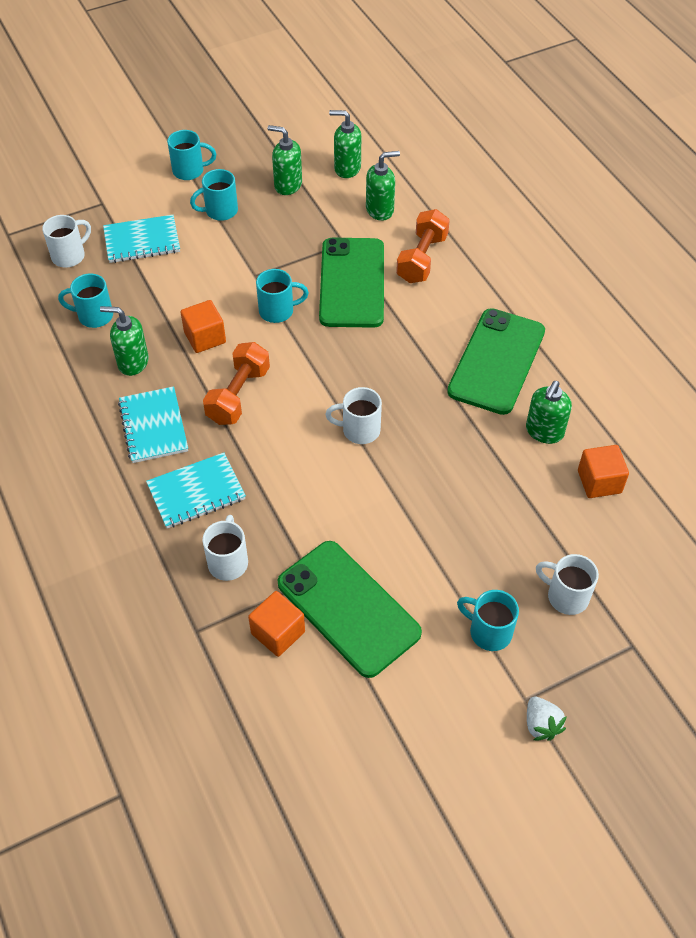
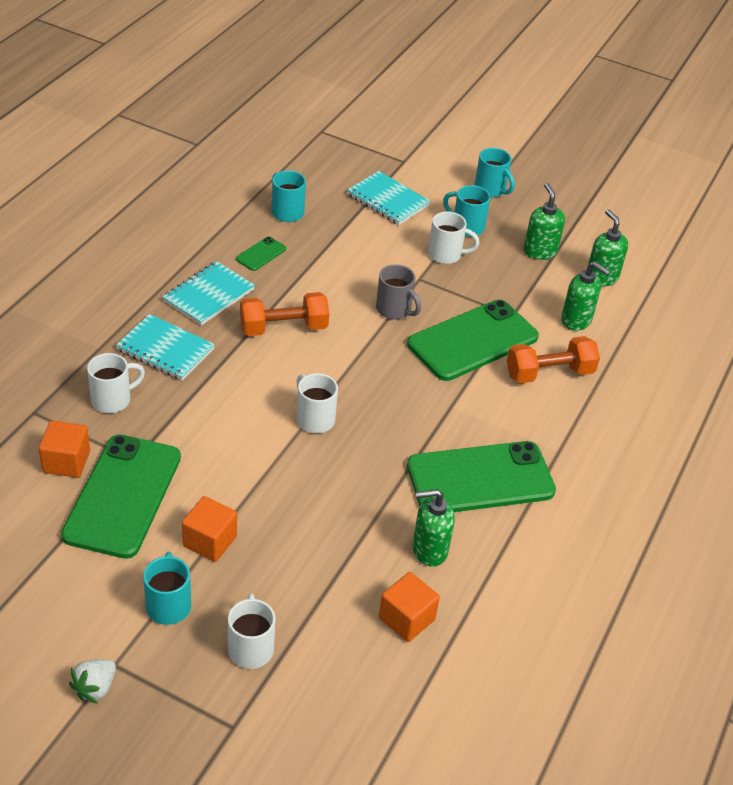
camera: 50 degrees right, 10 degrees down
(69, 256) = (333, 171): white mug -> white mug (446, 255)
(133, 362) = (261, 254): green soap dispenser -> green phone
(205, 337) = (324, 281): orange cube -> orange cube (210, 541)
(278, 311) = (394, 310): turquoise mug -> grey mug

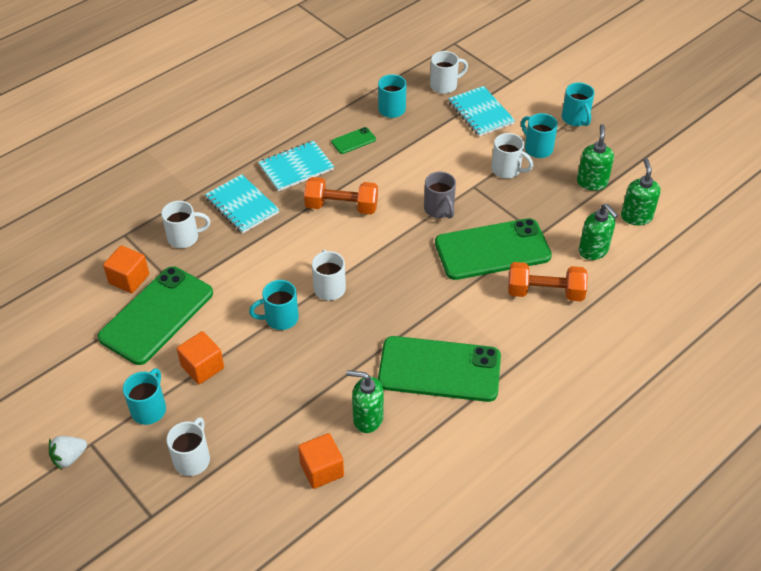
camera: 25 degrees right, 5 degrees up
(275, 465) = (280, 318): none -> turquoise mug
(333, 177) = (444, 85): none -> white mug

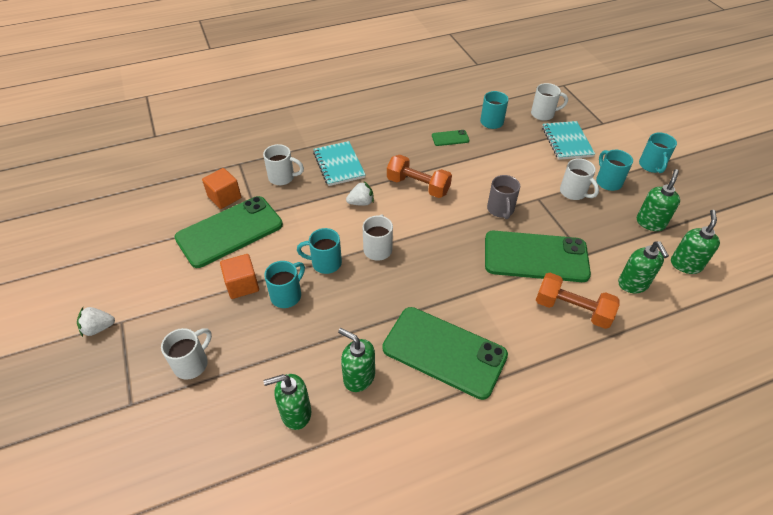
camera: 20 degrees right, 0 degrees up
(149, 409) = (182, 307): turquoise mug -> turquoise mug (287, 295)
(288, 242) = (361, 202): none -> white strawberry
(296, 167) = (395, 147): turquoise notebook -> none
(322, 469) = (295, 413): orange cube -> green soap dispenser

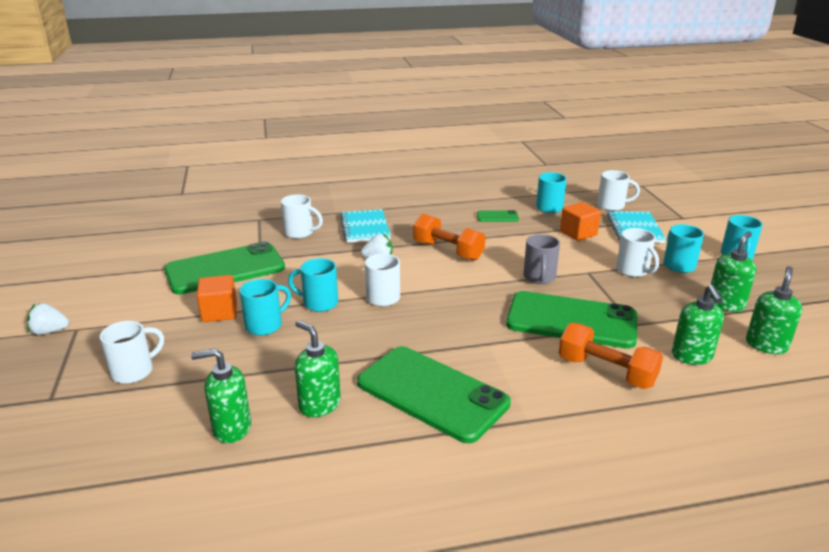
camera: 10 degrees right, 20 degrees down
(224, 197) = (231, 243): orange cube -> orange cube (578, 233)

